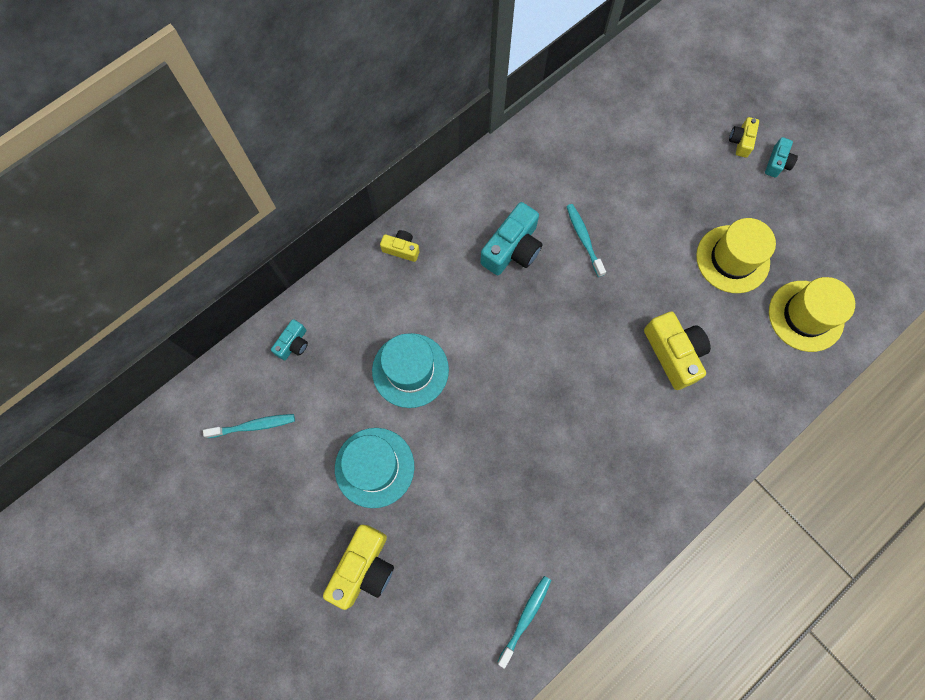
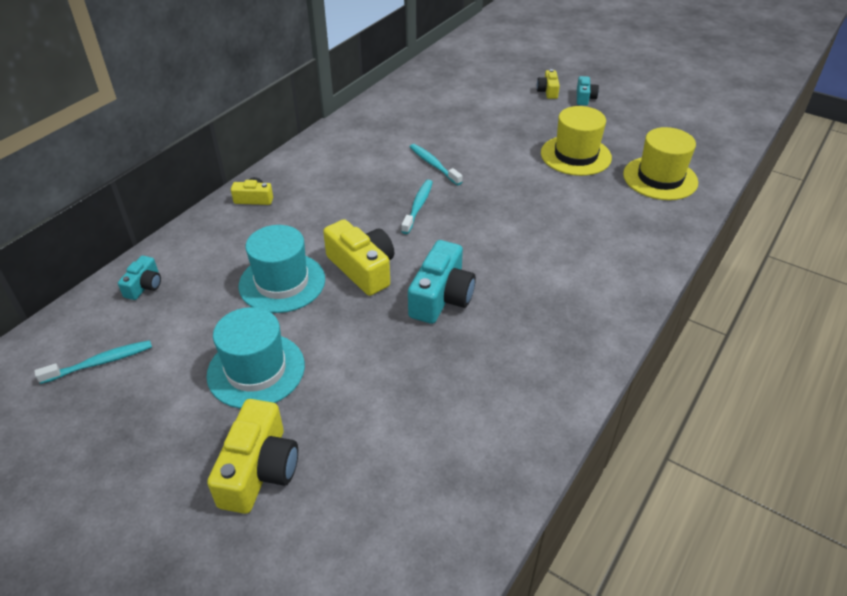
camera: 15 degrees left, 30 degrees down
(512, 249) = (367, 181): turquoise camera -> turquoise camera (441, 297)
(525, 617) = (480, 474): turquoise toothbrush -> turquoise toothbrush (418, 206)
(673, 353) = (551, 222): yellow camera -> yellow camera (362, 269)

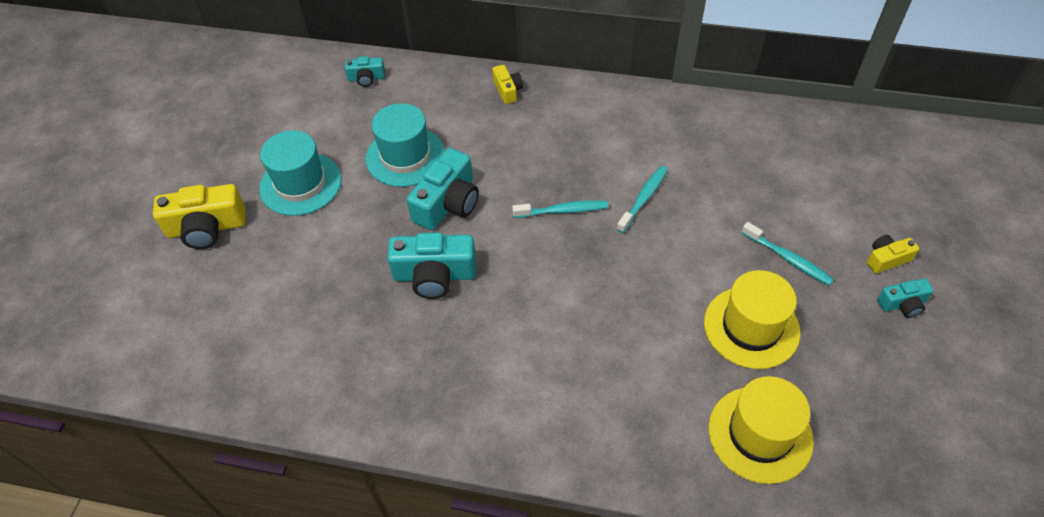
camera: 70 degrees right, 10 degrees up
(100, 362) = (280, 96): turquoise toothbrush -> turquoise toothbrush (788, 259)
(362, 269) = (448, 203): yellow camera -> turquoise camera

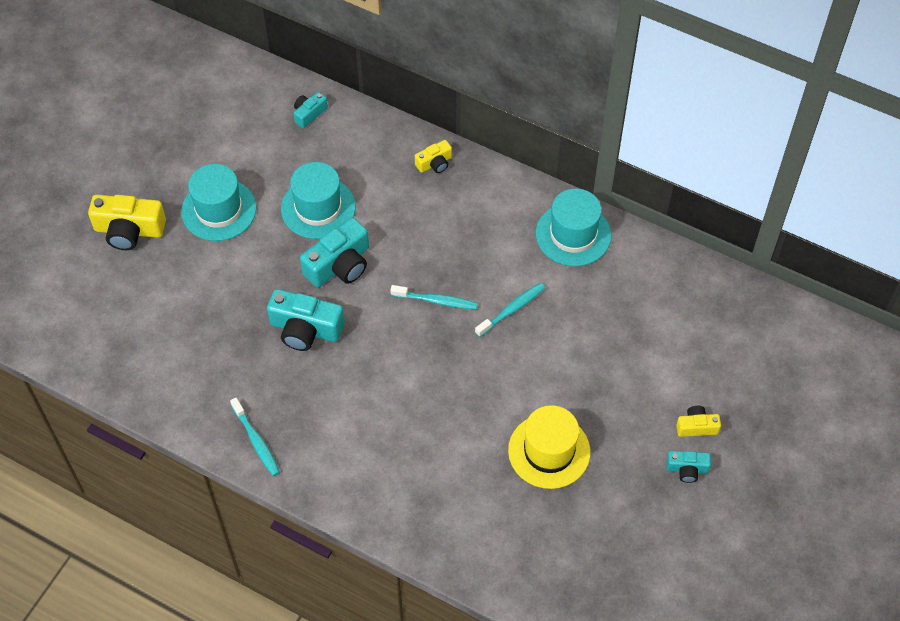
camera: 15 degrees right, 5 degrees up
(366, 78) = (309, 114): turquoise camera -> turquoise camera turned 120 degrees clockwise
(507, 90) = (434, 163): yellow camera -> yellow camera turned 60 degrees clockwise
(670, 117) = (573, 234): none -> turquoise hat
(760, 434) = (513, 537): yellow hat -> none
(788, 259) = (611, 401): turquoise toothbrush -> turquoise toothbrush (256, 441)

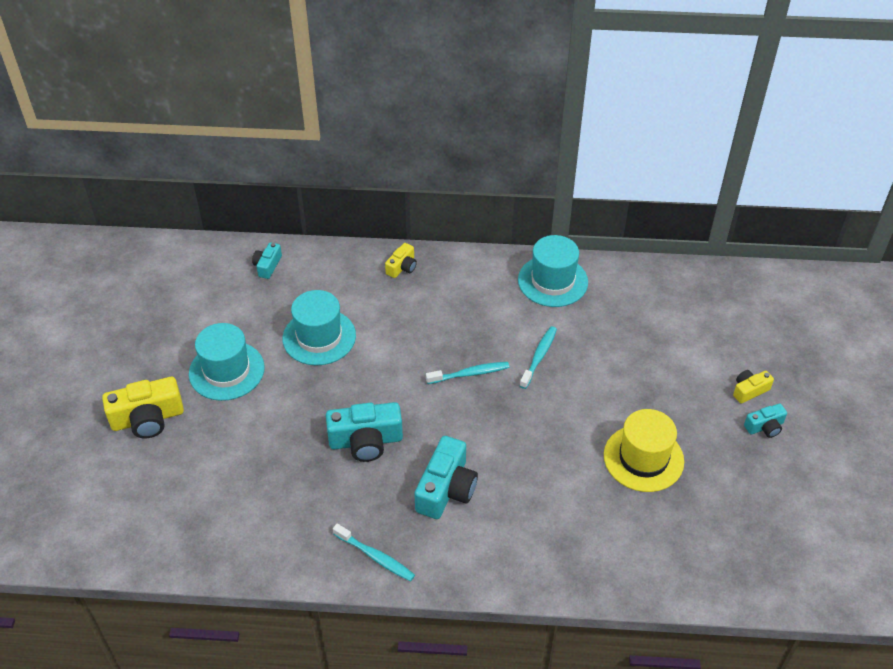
camera: 25 degrees left, 10 degrees down
(339, 265) = (366, 376): turquoise camera -> turquoise camera (446, 489)

